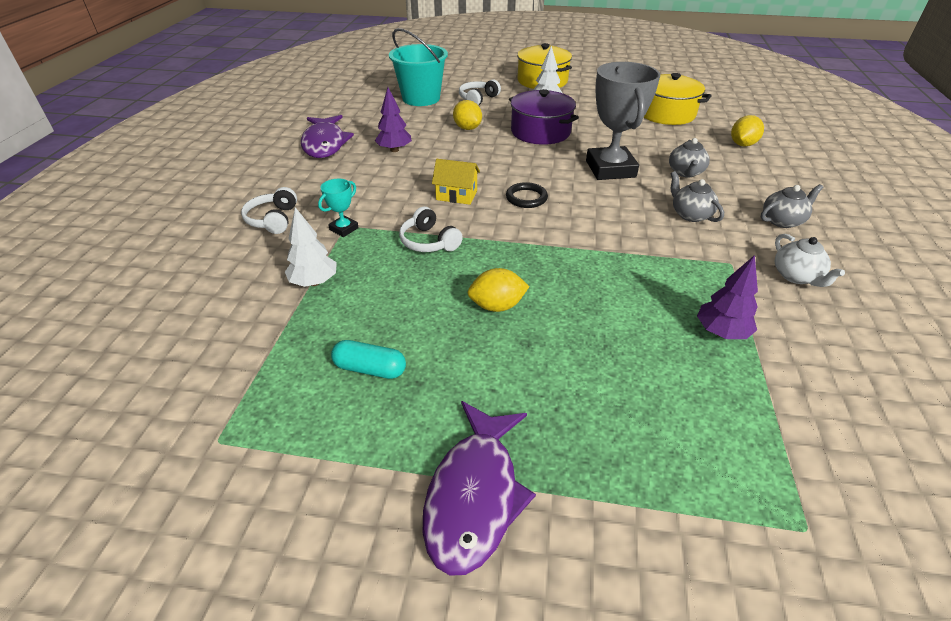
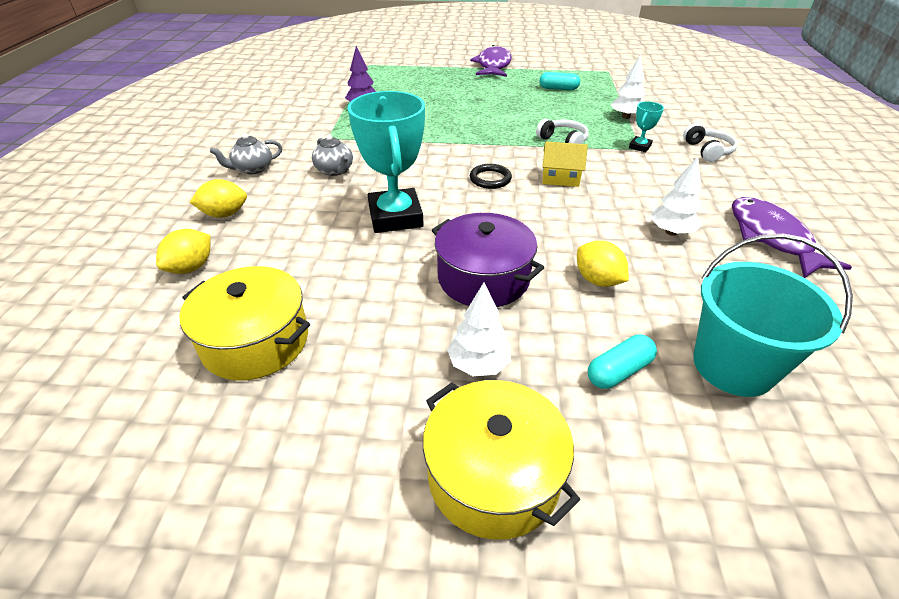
camera: 175 degrees right, 0 degrees up
(394, 150) = (671, 232): purple tree -> white tree
(478, 99) = (619, 371): white headphones -> turquoise capsule
(497, 306) = (498, 111): yellow lemon -> yellow lemon (224, 214)
(610, 169) = (395, 217): grey trophy -> turquoise trophy
(685, 172) = (307, 216): grey teapot -> none
(796, 276) = (286, 132): white teapot -> none

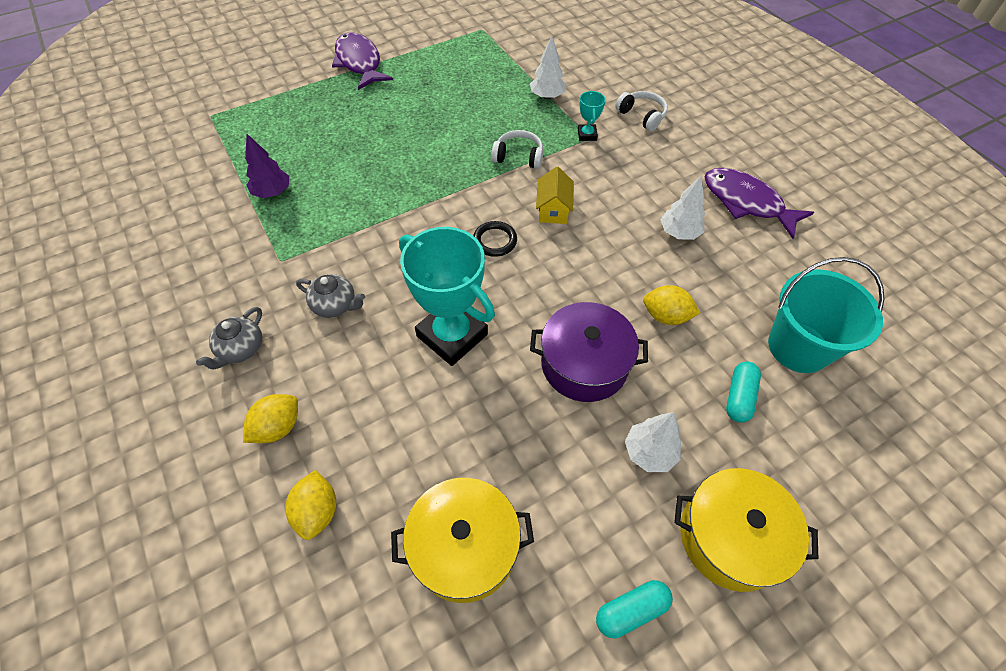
camera: 35 degrees left, 15 degrees up
(558, 89) = (456, 77): turquoise capsule -> turquoise capsule (631, 611)
(560, 178) = (553, 210): yellow house -> yellow house turned 60 degrees counterclockwise

